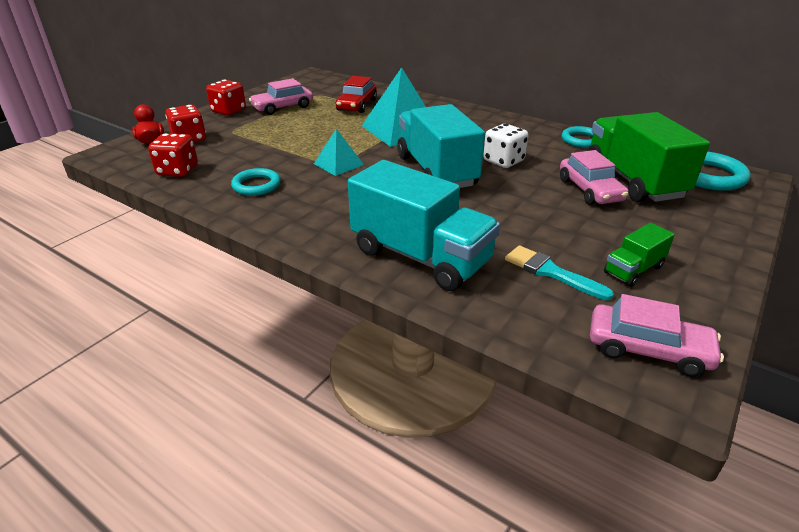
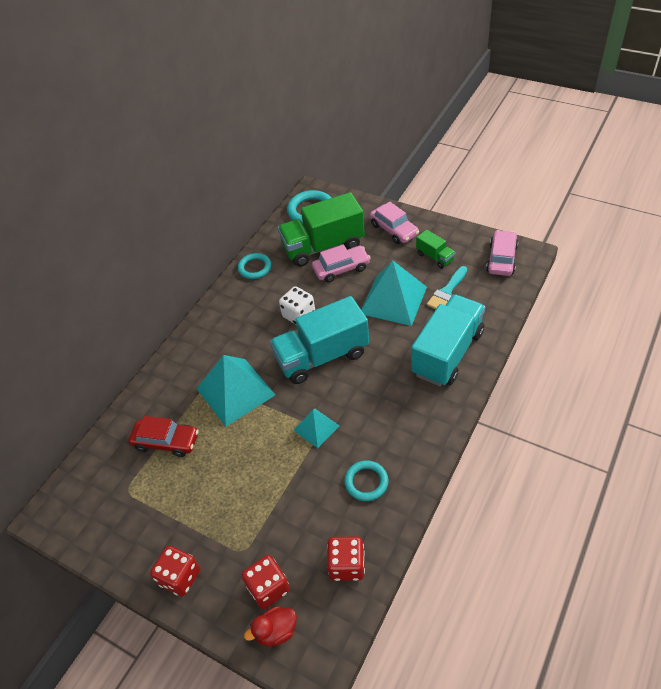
camera: 90 degrees left, 15 degrees up
(282, 107) = (170, 517): pink car -> pink car (394, 230)
(530, 223) = (393, 300): none -> turquoise pyramid

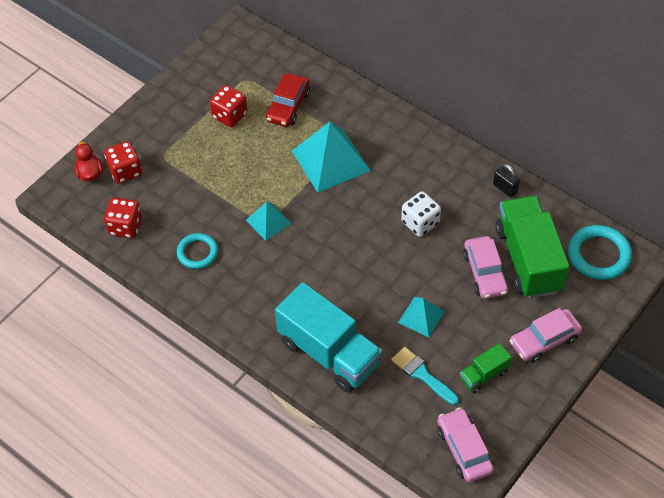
camera: 95 degrees right, 5 degrees up
(180, 577) = (155, 114): red dice -> red dice (229, 115)
(255, 268) = (505, 188): turquoise ring -> black padlock
(322, 356) = (356, 237): turquoise truck -> none
(393, 300) = (421, 317): turquoise pyramid -> turquoise pyramid, size x0.54
(501, 259) = (464, 449): pink car -> pink car turned 135 degrees counterclockwise

